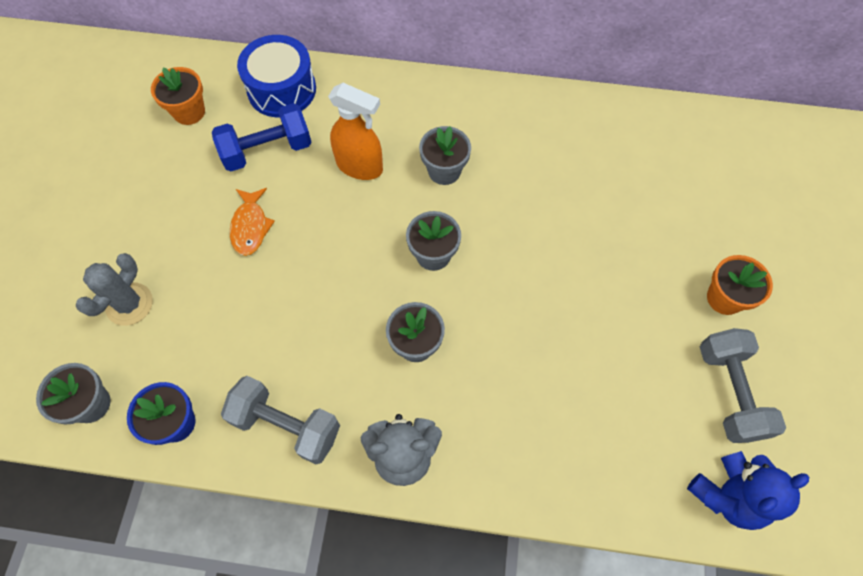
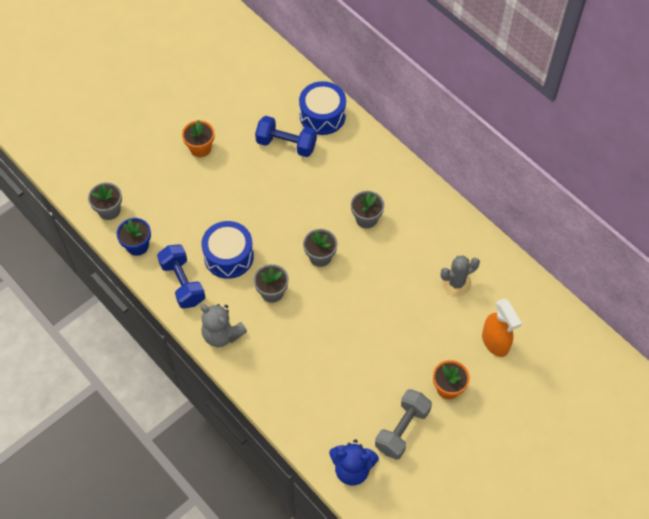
camera: 40 degrees right, 5 degrees down
(129, 304) = (160, 176): grey cactus -> grey cactus (456, 283)
(189, 112) = (265, 96): orange flower pot -> orange flower pot (200, 148)
(250, 226) = (245, 178): orange fish -> none
(286, 425) = (183, 283): grey dumbbell -> blue dumbbell
(318, 341) = (229, 256): none -> blue drum
(360, 166) = (325, 186): orange spray bottle -> orange spray bottle (495, 342)

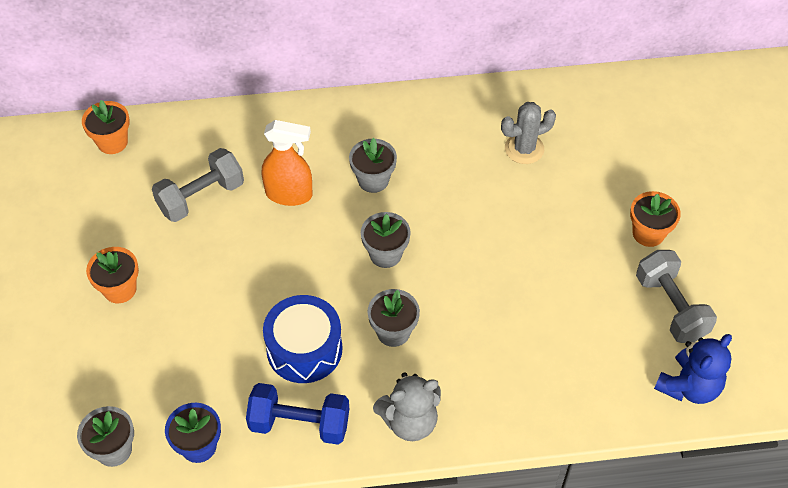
camera: 55 degrees left, 5 degrees down
(286, 144) = (201, 197): blue dumbbell -> grey dumbbell
(288, 79) = (112, 142): none -> orange flower pot
(322, 116) = (196, 139): blue drum -> none
(456, 283) = (524, 149): grey cactus -> grey cactus turned 60 degrees clockwise
(495, 342) = (623, 159): orange spray bottle -> orange spray bottle (289, 194)

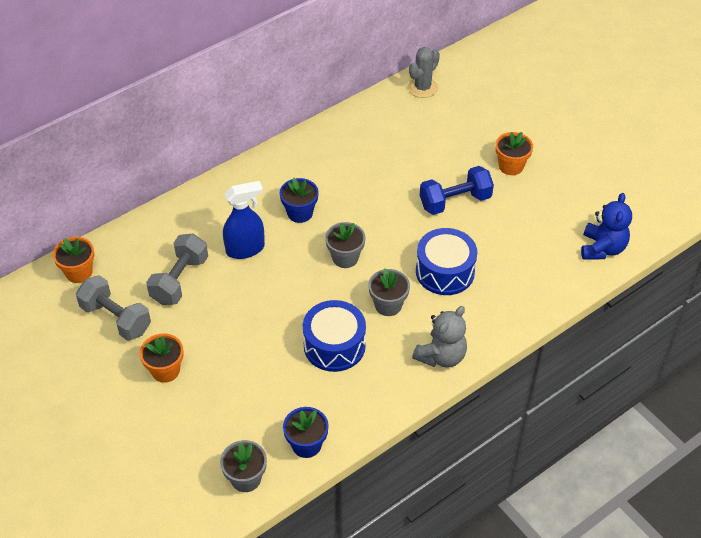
camera: 30 degrees left, 5 degrees down
(289, 194) = (245, 249): orange spray bottle -> blue spray bottle
(299, 424) = (367, 395): blue dumbbell -> blue dumbbell (455, 201)
(373, 180) = (300, 213): grey flower pot -> blue flower pot
(483, 324) = (445, 271): none -> blue drum
(524, 149) = (390, 147): grey cactus -> grey cactus (422, 88)
(671, 307) = (557, 205): grey dumbbell -> grey dumbbell (116, 318)

